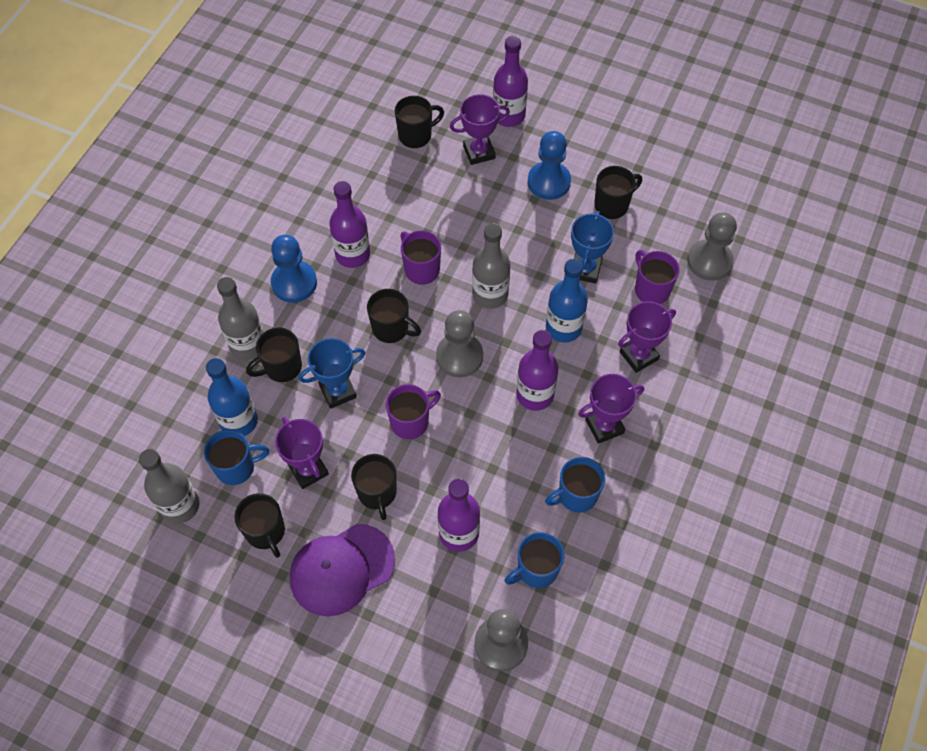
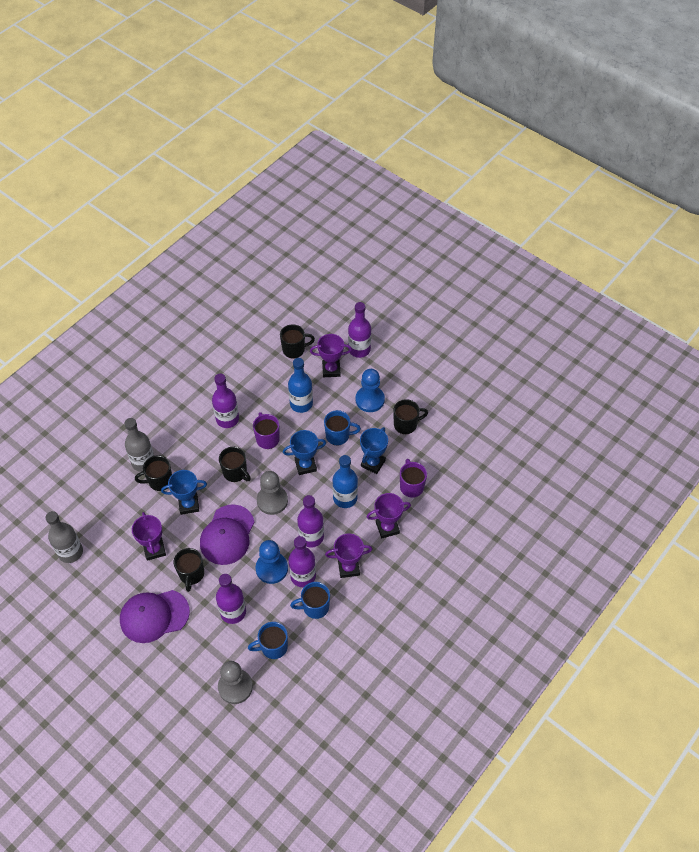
camera: 15 degrees right, 5 degrees down
(236, 467) = (112, 537): blue mug -> blue mug (338, 436)
(239, 421) = (122, 509): blue bottle -> blue bottle (301, 404)
(266, 532) = (116, 581): black mug -> none
(294, 283) = (185, 429): blue pawn -> blue pawn (272, 568)
(411, 422) = (227, 535): purple mug -> purple cap
(490, 294) = (305, 465): grey bottle -> blue trophy
(543, 454) = (303, 576): none -> purple bottle
(709, 261) = (457, 477): grey pawn -> none

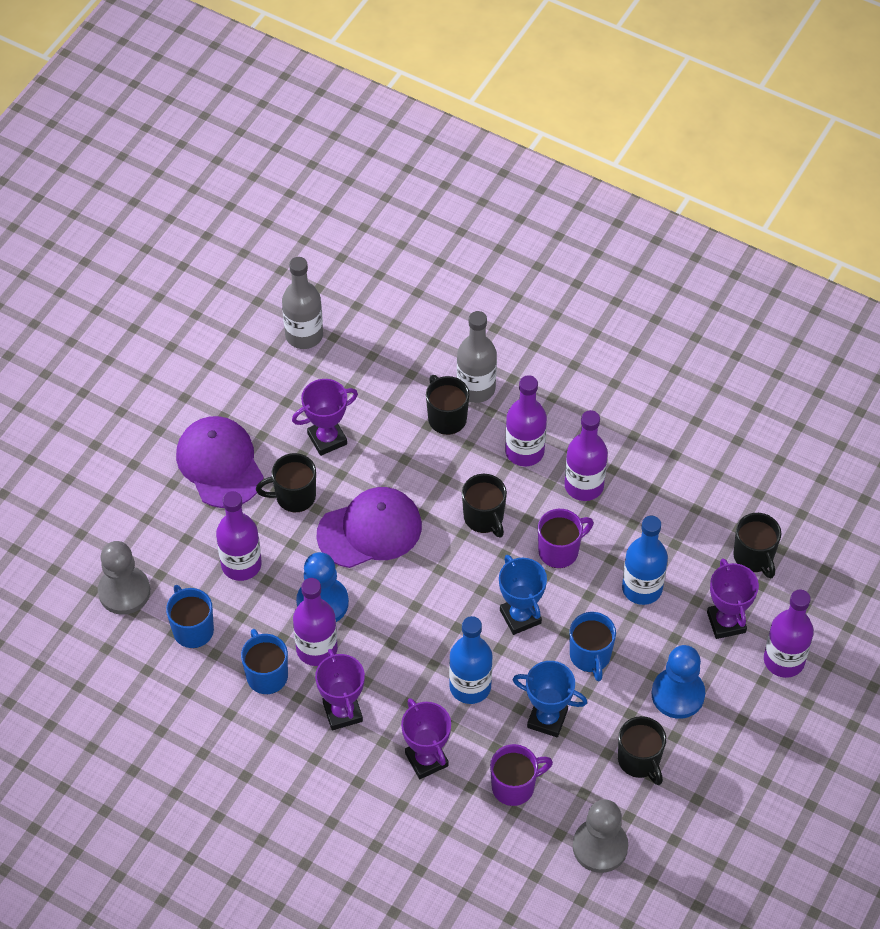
camera: 80 degrees right, 0 degrees up
(189, 505) = (412, 466): blue trophy -> none
(227, 535) = (370, 530): purple cap -> purple cap turned 150 degrees clockwise
(235, 473) = (484, 518): black mug -> black mug turned 60 degrees counterclockwise
(272, 500) = (443, 580): grey pawn -> grey pawn (600, 846)
(311, 537) = (388, 648): purple bottle -> purple bottle (524, 451)

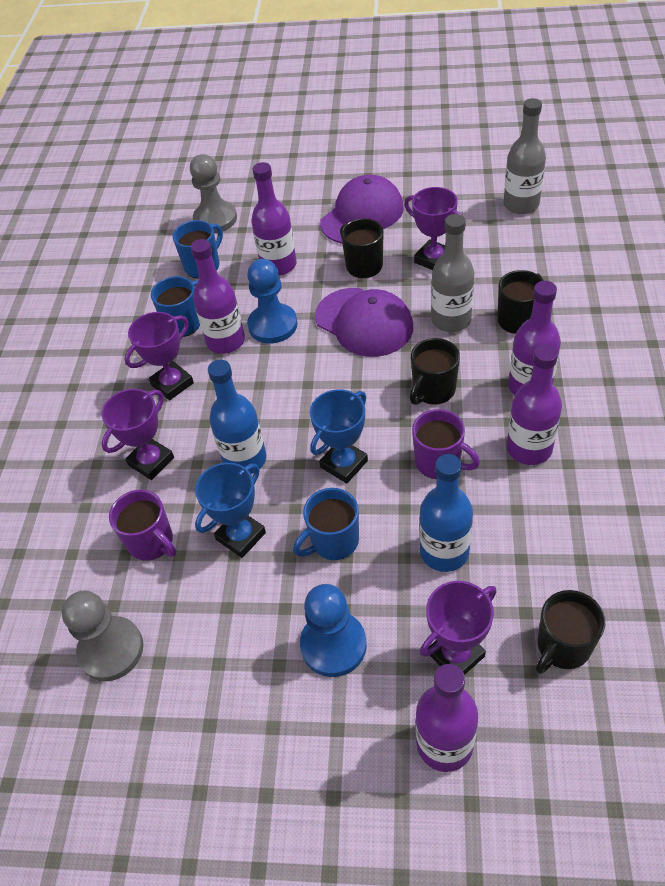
camera: 70 degrees right, 5 degrees down
(476, 388) = (567, 324): grey bottle -> grey bottle (451, 320)
(547, 719) = (241, 536): blue trophy -> blue trophy turned 45 degrees clockwise
(639, 761) = (231, 643): black mug -> none

